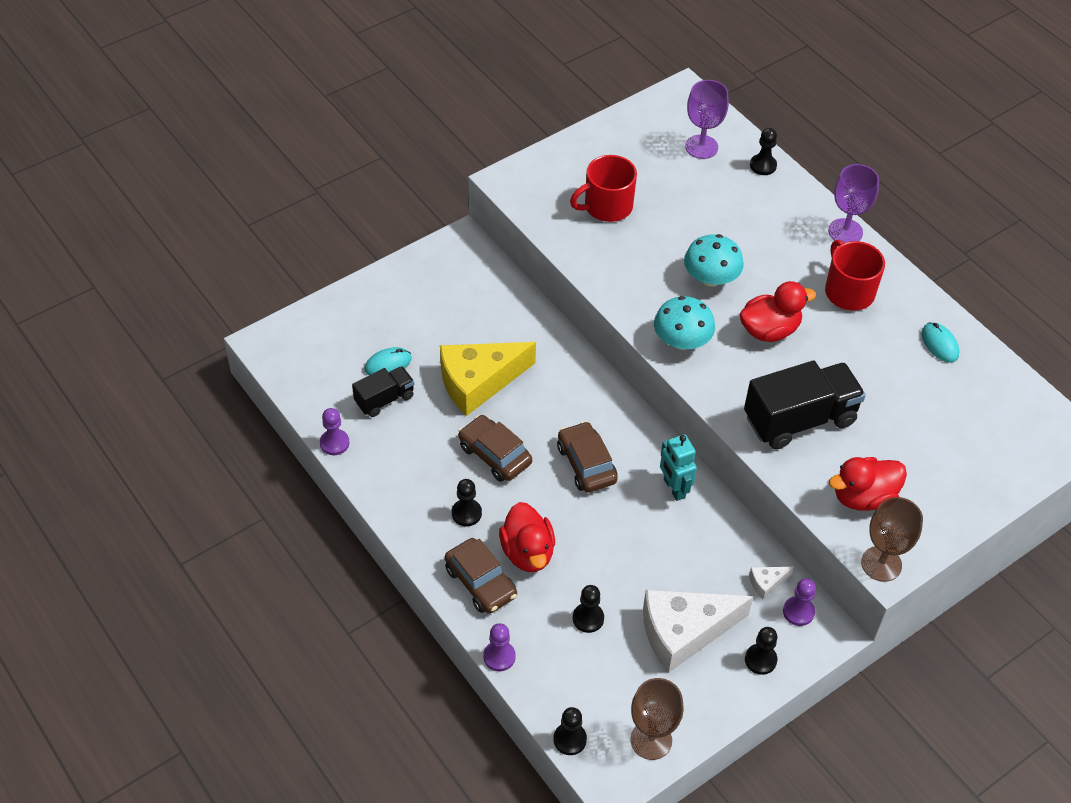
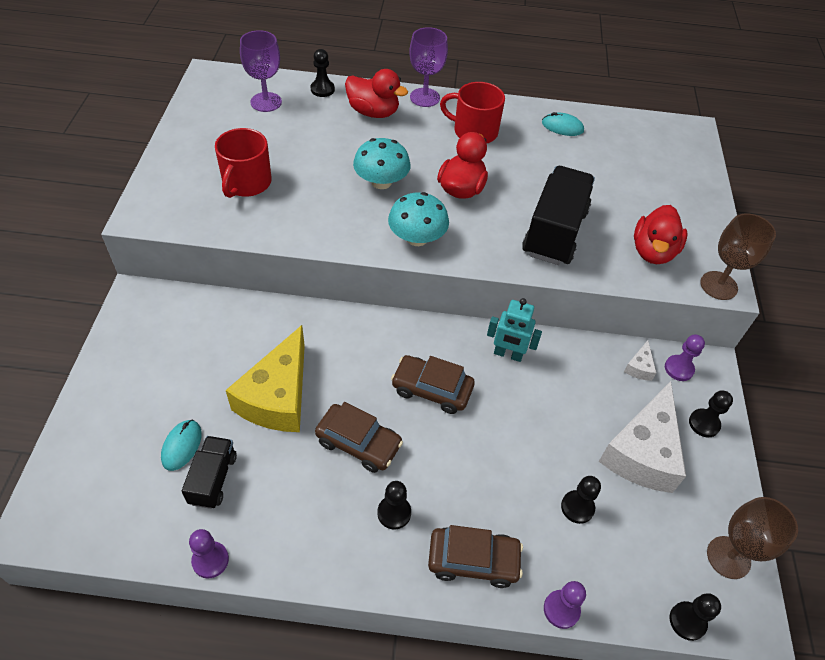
camera: 50 degrees left, 0 degrees up
(495, 454) = (358, 443): brown car -> brown car turned 150 degrees counterclockwise
(527, 552) = (475, 499): red duck -> red duck (373, 112)

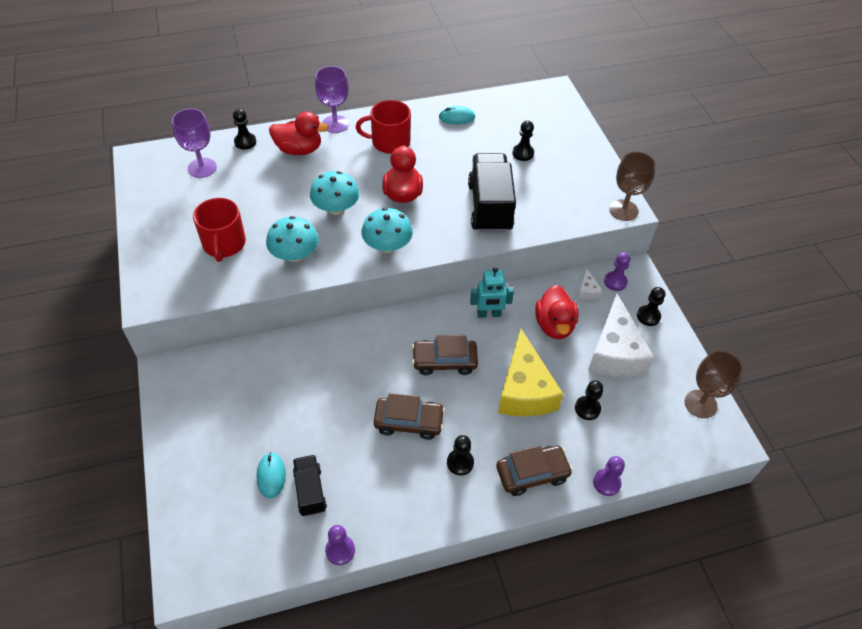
camera: 20 degrees left, 0 degrees up
(277, 396) = (328, 410): yellow cheese -> yellow cheese (524, 390)
(312, 216) = (294, 254): none -> turquoise mushroom
(653, 252) = (567, 199): red duck -> red duck (554, 325)
(687, 621) = (691, 457): black pawn -> black pawn (523, 153)

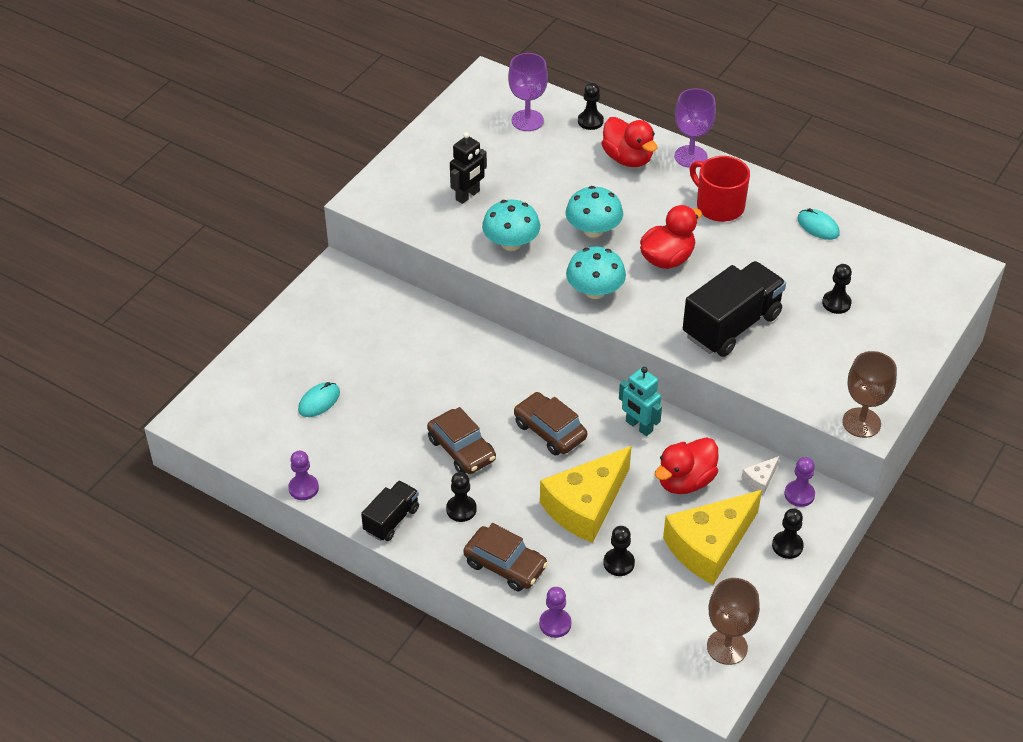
camera: 50 degrees right, 5 degrees down
(224, 244) = (468, 195): red mug -> black robot
(310, 491) = (332, 434): black truck -> black truck (391, 520)
(615, 352) = (709, 545): white cheese -> yellow cheese

